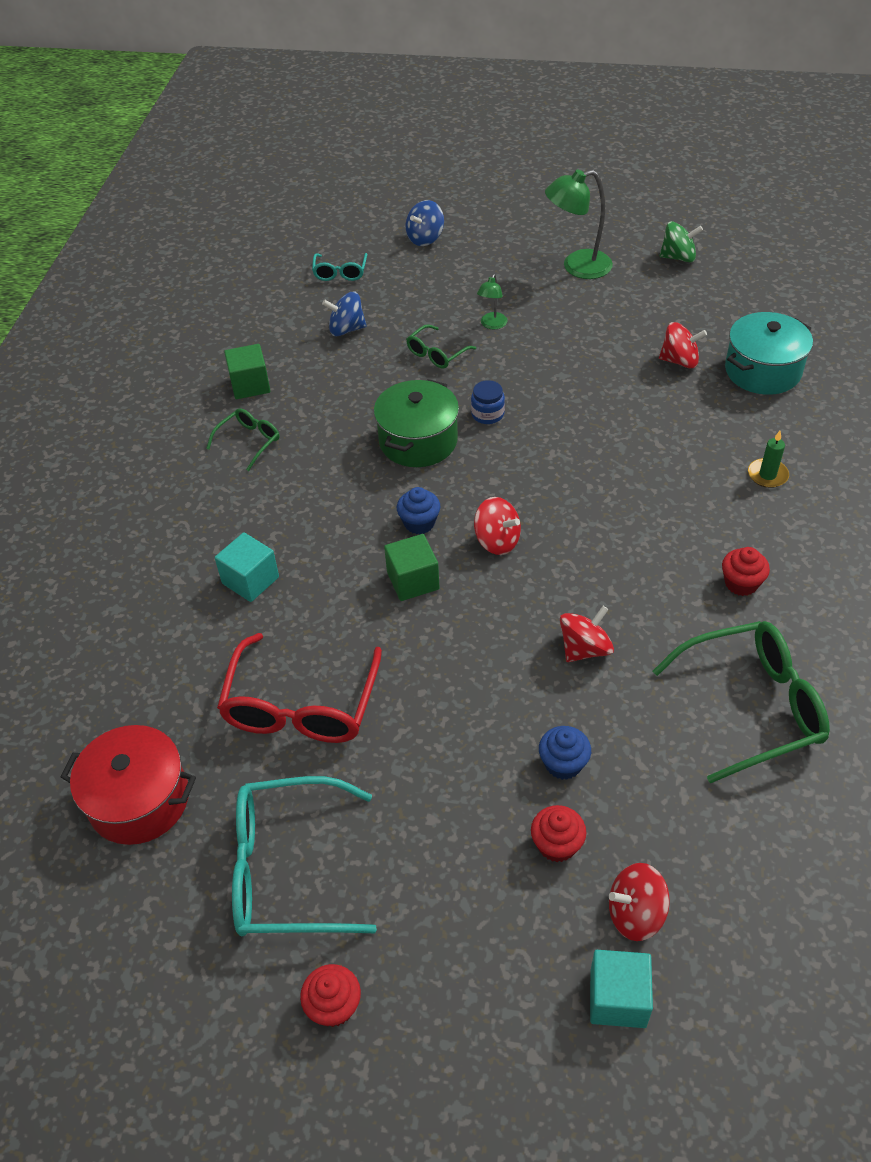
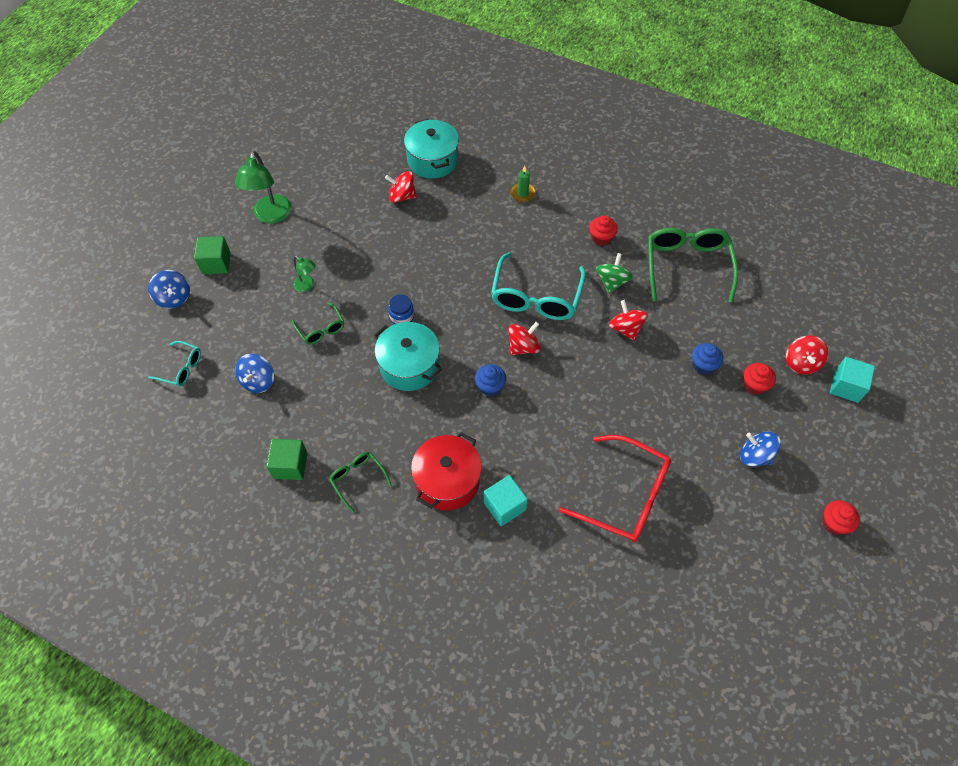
camera: 75 degrees left, 10 degrees up
(139, 800) = (675, 613): red pot -> red pot (447, 481)
(289, 869) = (744, 529): turquoise glasses -> turquoise glasses (536, 297)
(413, 581) = (540, 404): green cube -> green cube (216, 263)
(418, 441) = (409, 366): green pot -> turquoise pot
(422, 865) = (754, 456): none -> blue spinning top
(678, 257) = (296, 158): green spinning top -> green spinning top (612, 282)
(679, 361) = (402, 196): red spinning top -> red spinning top turned 105 degrees counterclockwise

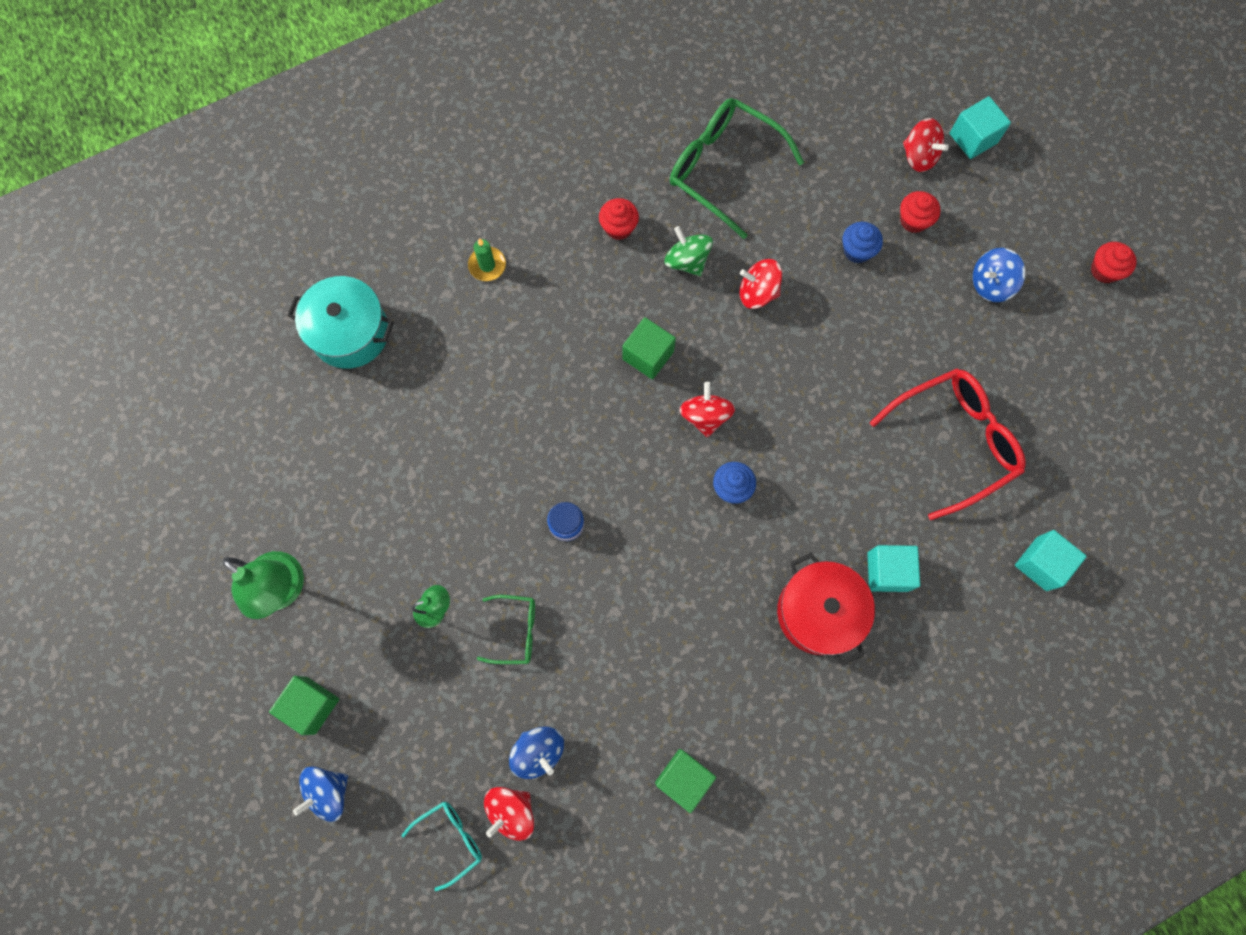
camera: 55 degrees left, 15 degrees up
(174, 298) = (328, 792): blue spinning top -> blue spinning top turned 135 degrees clockwise
(358, 479) = (753, 710): green glasses -> none
(402, 196) = (380, 407): red spinning top -> red spinning top (511, 811)
(409, 366) = (642, 559): turquoise pot -> none
(536, 297) = (648, 355): turquoise glasses -> green cube
(585, 602) = (1041, 564): none -> turquoise cube

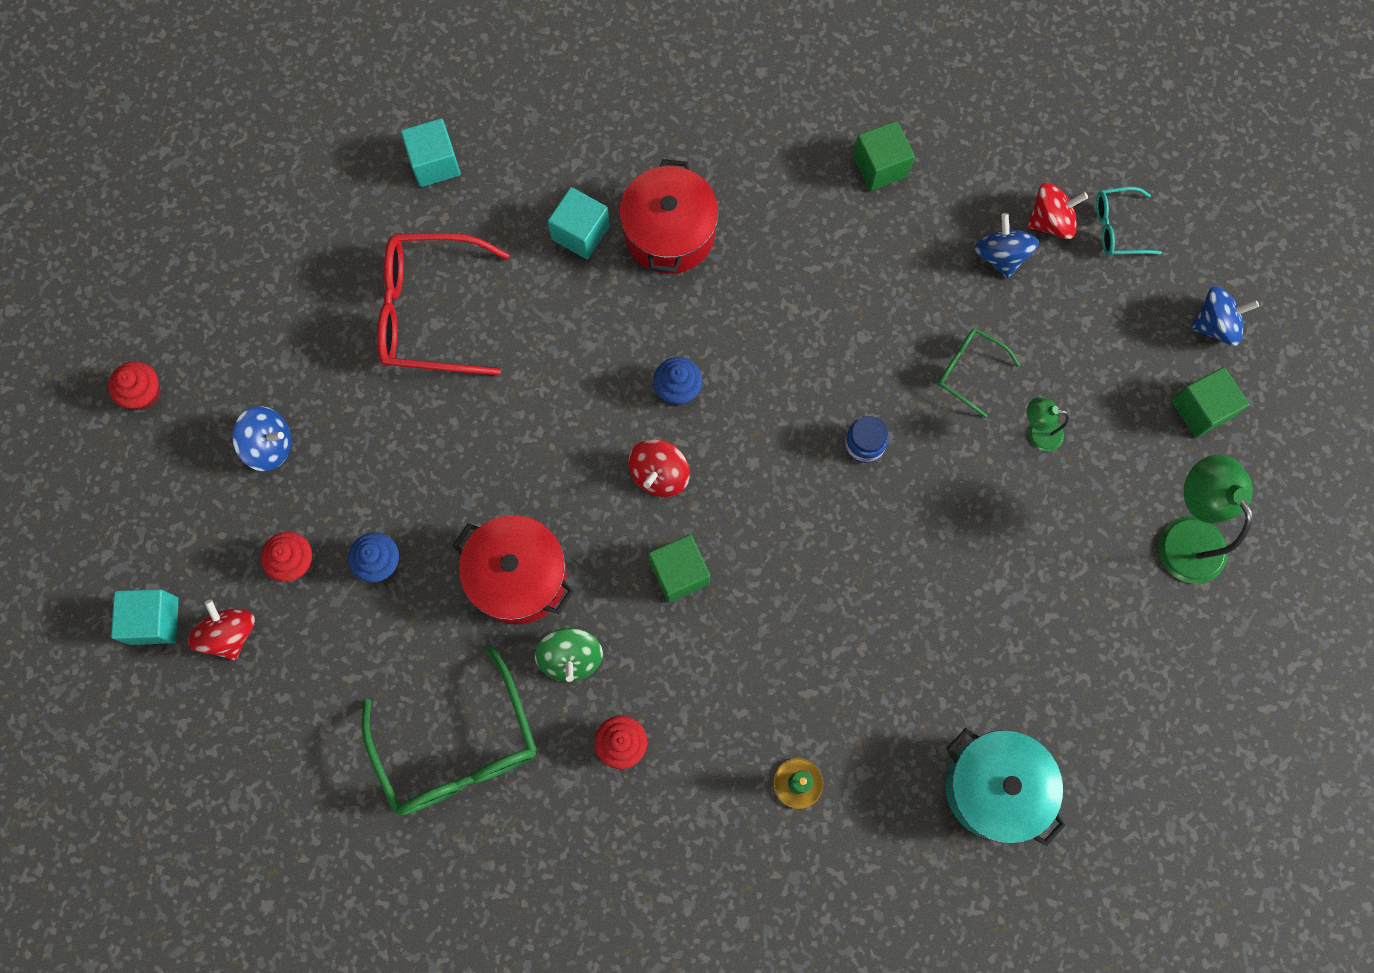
camera: 150 degrees left, 0 degrees up
(757, 292) = (518, 576): red spinning top -> red pot

